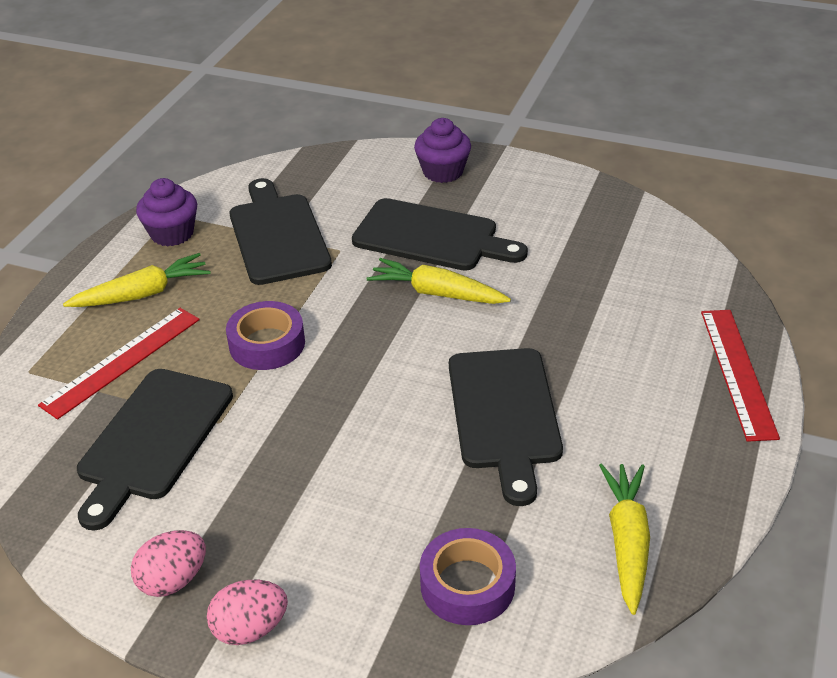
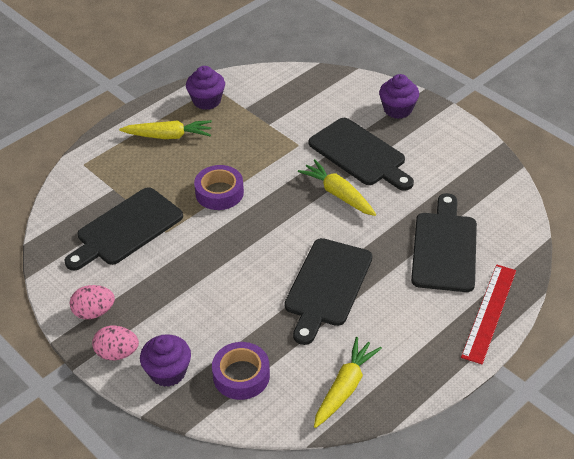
camera: 25 degrees right, 5 degrees up
(122, 361) = (135, 175): red ruler -> none
(277, 235) = (267, 122): black cutting board -> black cutting board (444, 248)
(351, 625) = (168, 372): none -> purple cupcake

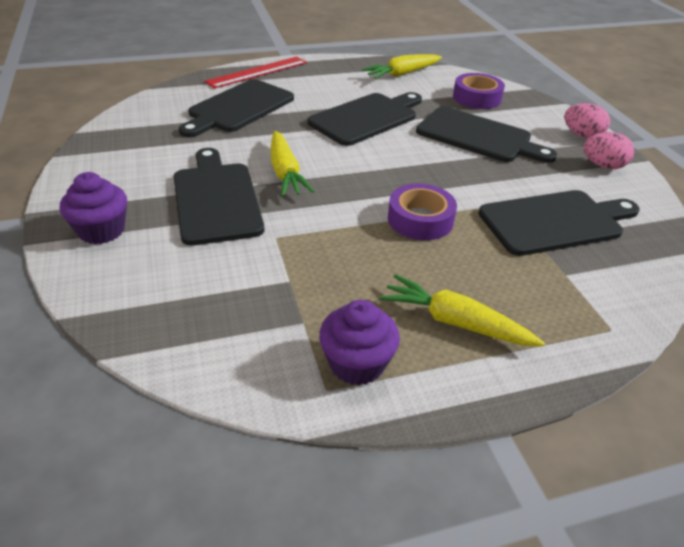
camera: 155 degrees left, 5 degrees down
(168, 372) = (537, 114): purple cupcake -> none
(214, 305) = (478, 136): none -> black cutting board

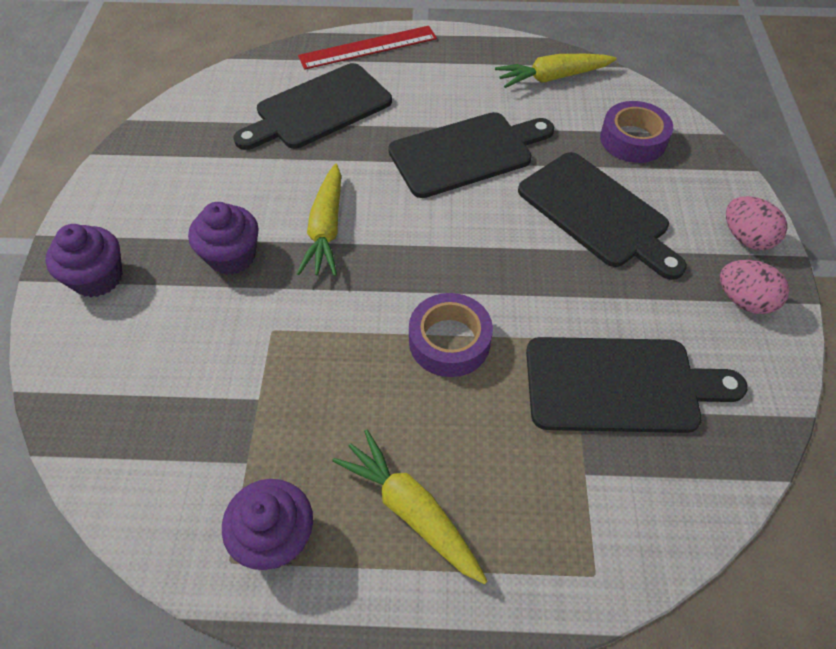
camera: 20 degrees right, 15 degrees up
(216, 199) = (232, 256): black cutting board -> purple cupcake

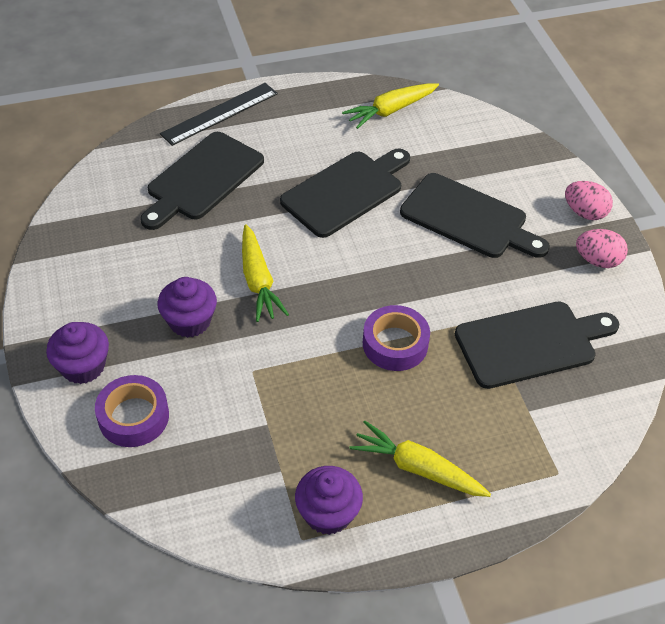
camera: 20 degrees left, 5 degrees down
(368, 47) = (220, 114): red ruler -> black ruler
(633, 139) = (474, 151): purple tape -> purple tape (133, 416)

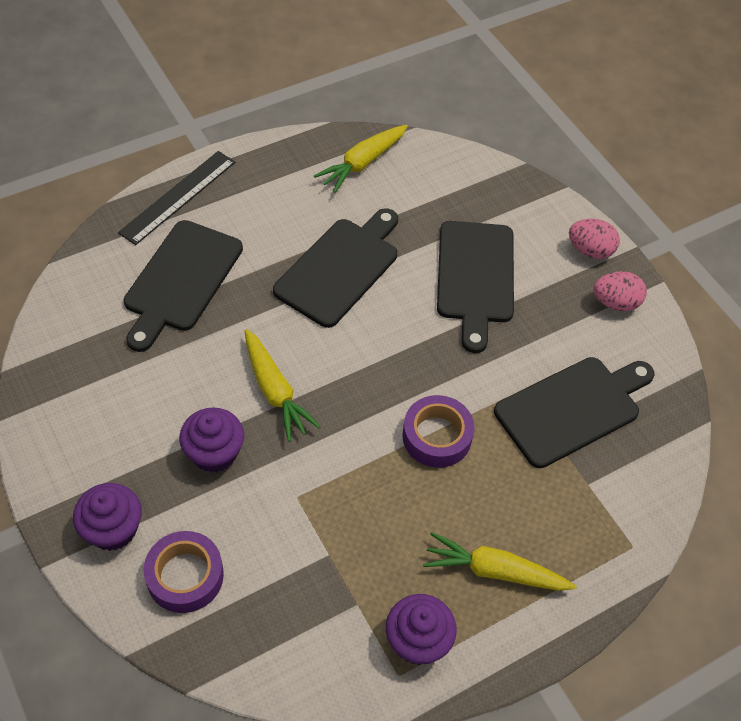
camera: 15 degrees left, 5 degrees up
(468, 218) = (475, 277): black cutting board -> black cutting board turned 75 degrees clockwise

